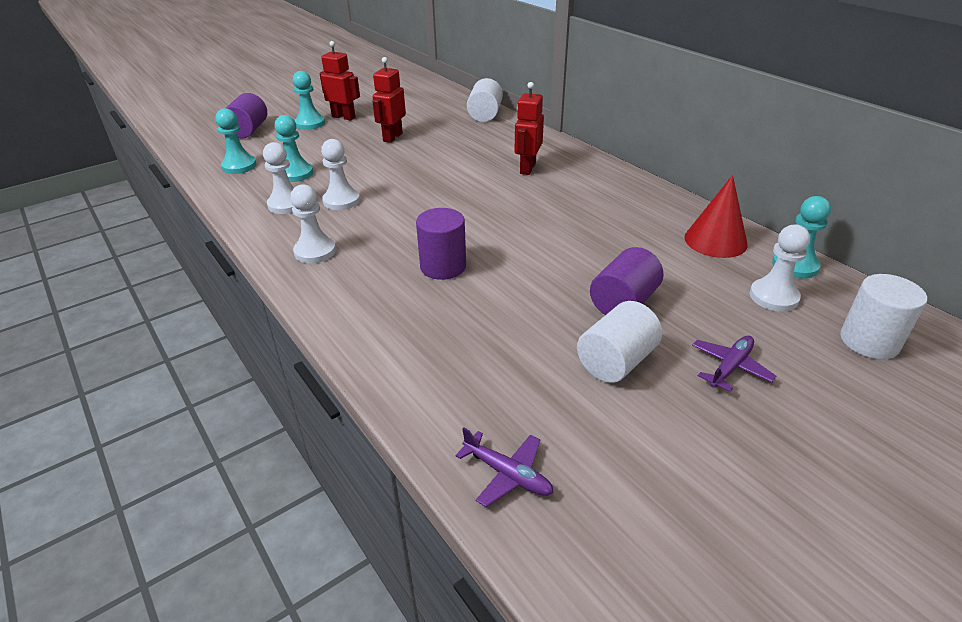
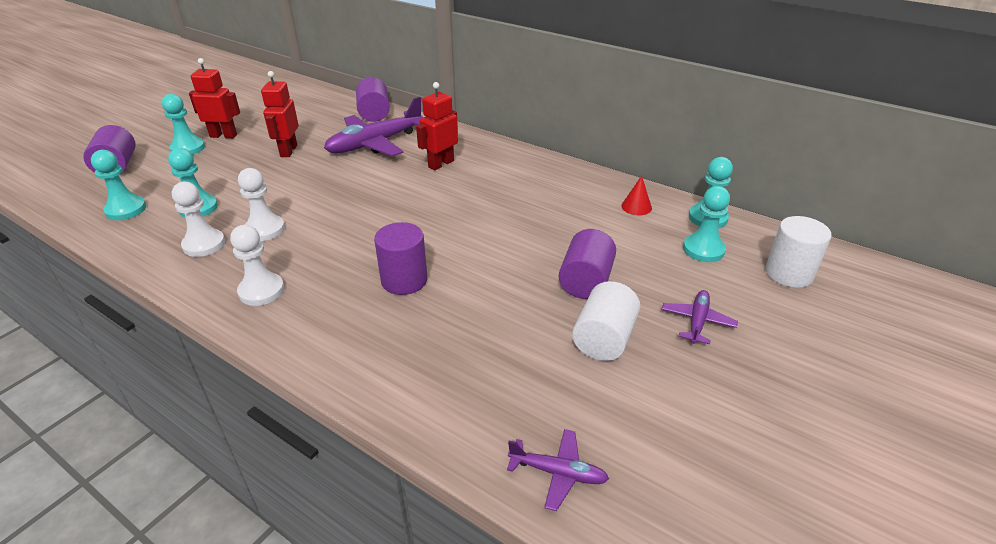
camera: 20 degrees left, 0 degrees up
(473, 141) = (375, 143): none -> purple plane
(485, 115) = (374, 114): white cylinder -> purple cylinder
(527, 168) = (441, 164): red robot -> red robot turned 45 degrees clockwise
(715, 240) = (636, 207): red cone -> red cone, size x0.55
(773, 297) = (703, 249): white pawn -> turquoise pawn

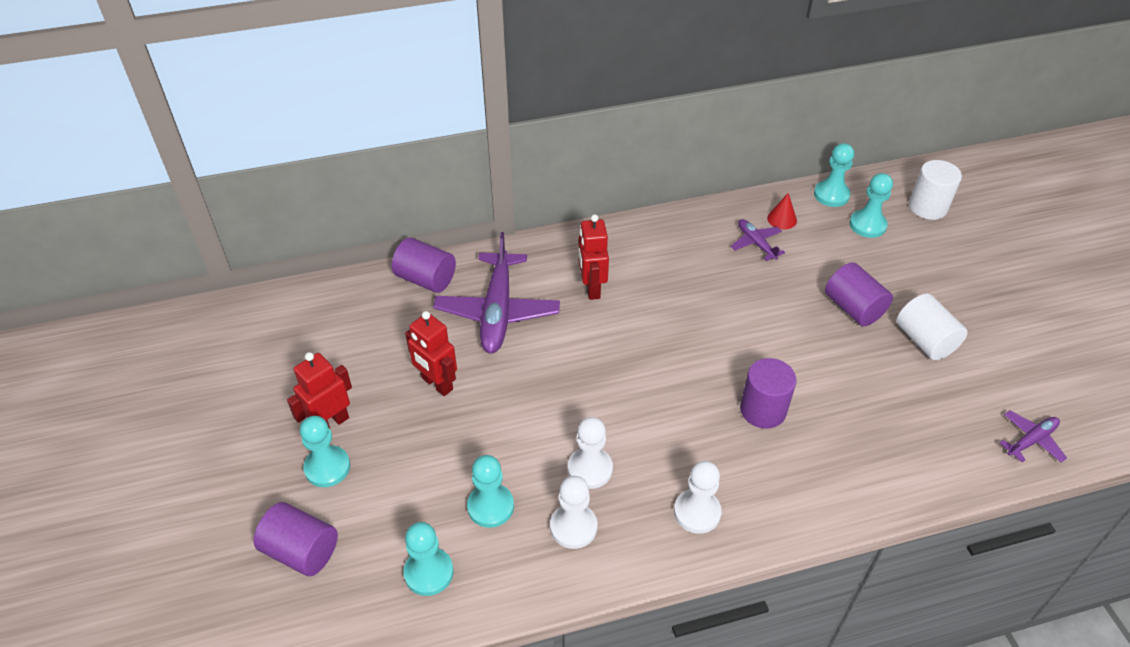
camera: 50 degrees left, 10 degrees up
(697, 321) = (942, 284): purple plane -> purple plane (756, 243)

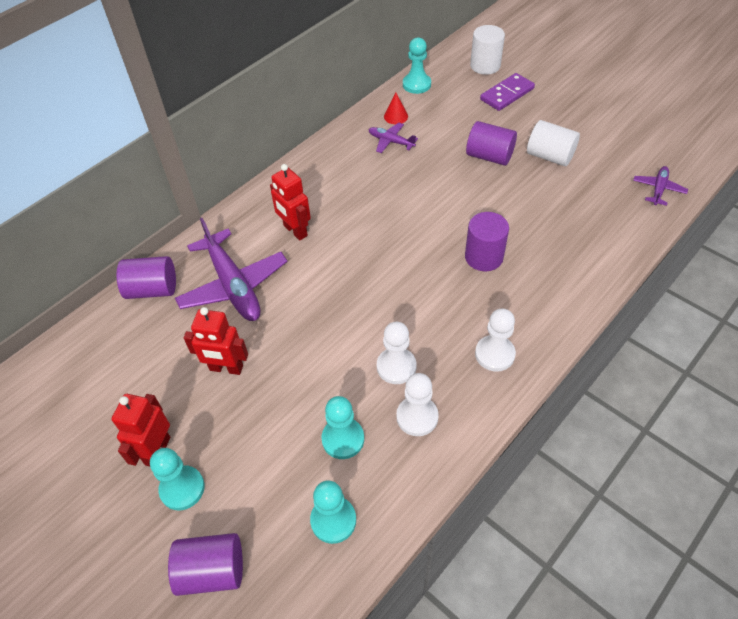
camera: 30 degrees left, 5 degrees up
(867, 225) = (456, 95): turquoise pawn -> none
(928, 250) = (507, 94): none -> purple domino

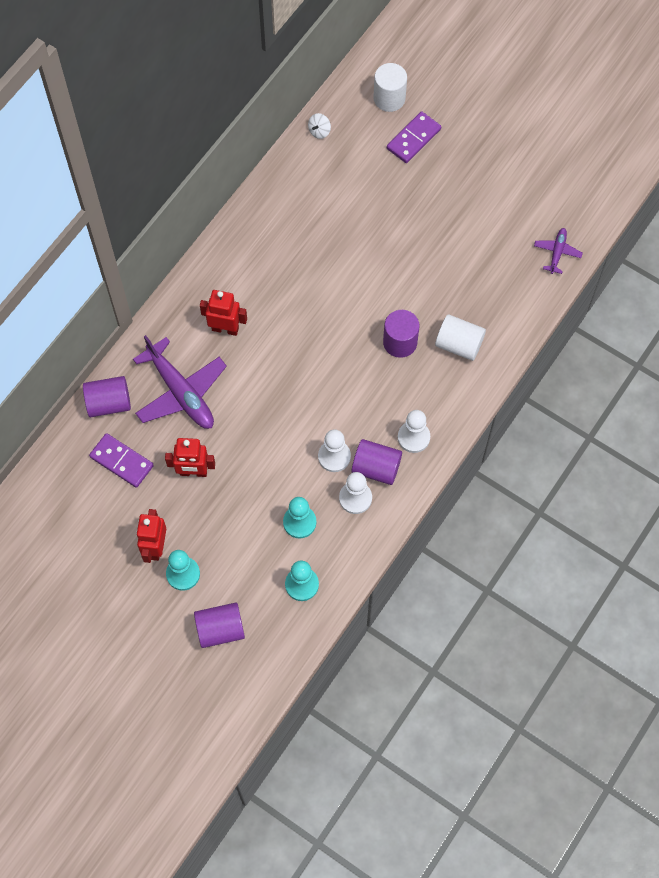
camera: 10 degrees left, 15 degrees up
(147, 349) = (121, 461): none -> purple domino
(295, 231) = (225, 329): red robot -> red robot turned 150 degrees clockwise
(391, 141) = (301, 212): purple plane -> none
(396, 116) = (302, 178): red cone -> none
(416, 84) = (319, 131): turquoise pawn -> white spinning top
(489, 156) = (399, 224): purple cylinder -> purple cylinder (376, 468)
(550, 156) = (457, 220): white cylinder -> white cylinder (459, 344)

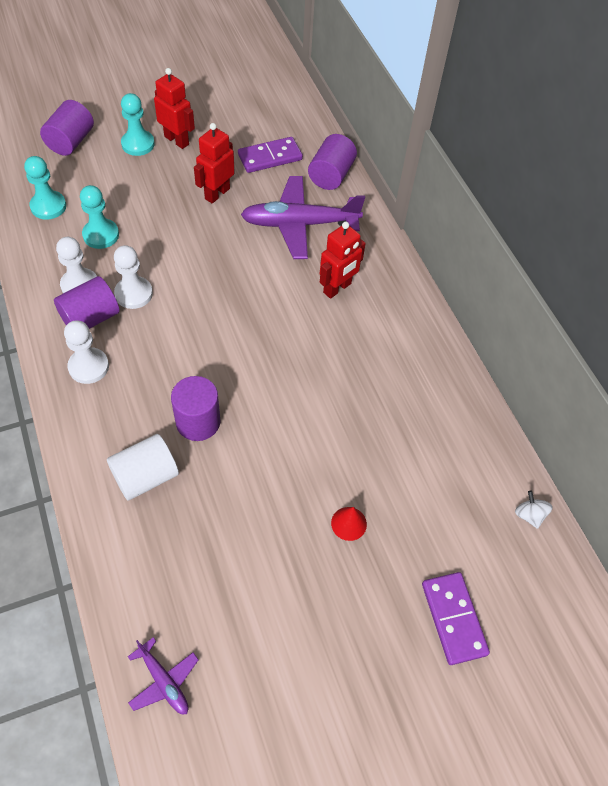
camera: 120 degrees right, 10 degrees down
(389, 98) = (536, 631): white cylinder -> none
(399, 219) = (349, 523): none -> red cone

